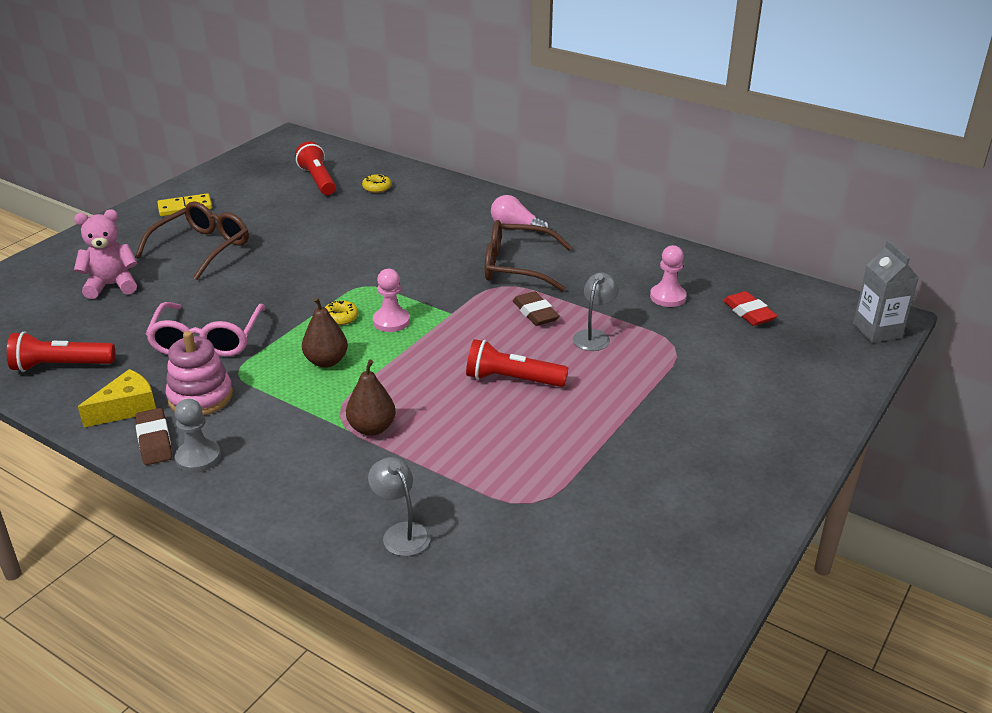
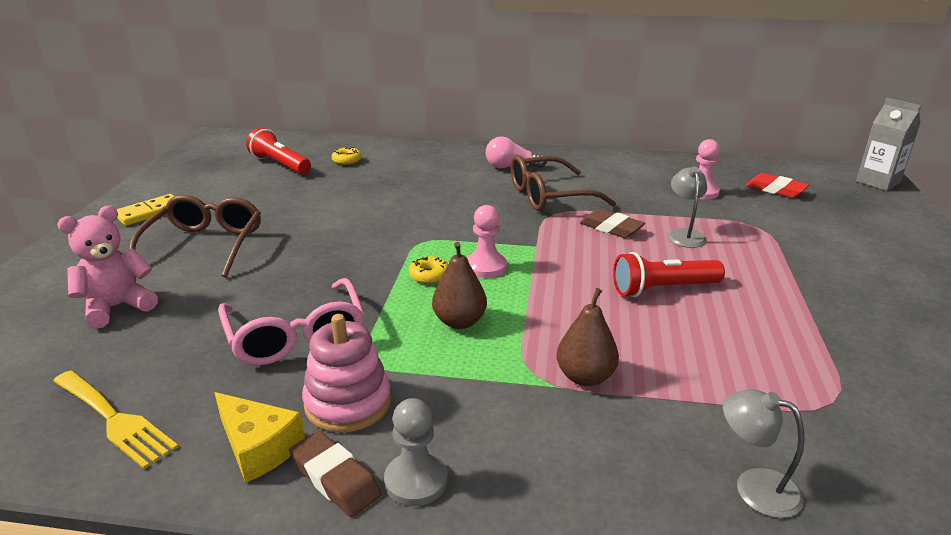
camera: 25 degrees left, 5 degrees down
(61, 366) = (115, 420): red flashlight -> yellow fork
(127, 408) = (258, 447): yellow cheese -> yellow cheese turned 105 degrees clockwise

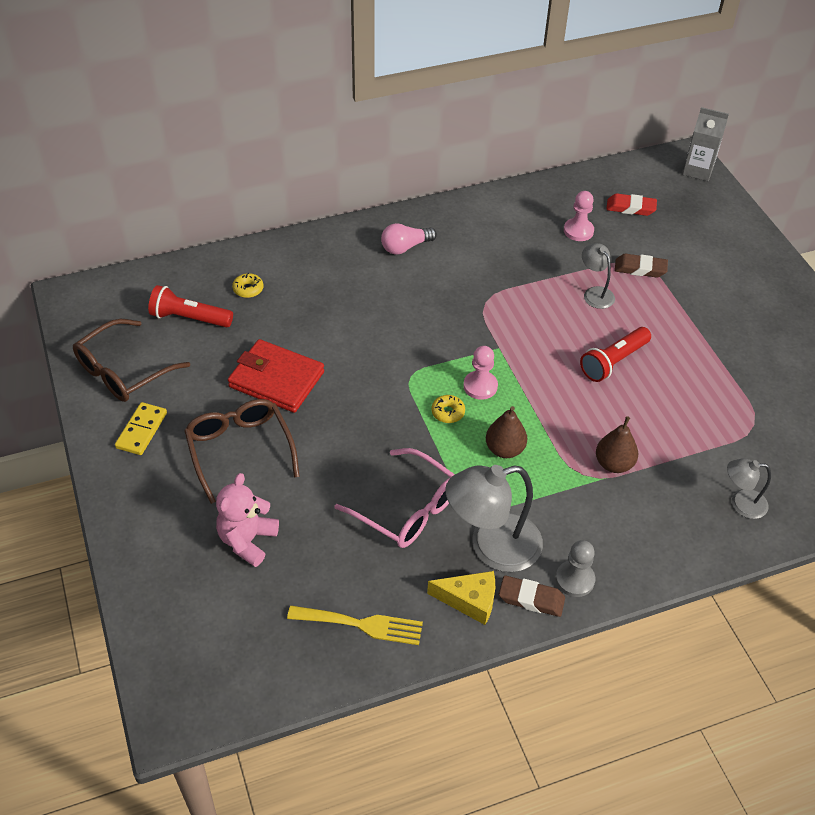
camera: 30 degrees left, 20 degrees up
(298, 212) = (276, 379): none -> red wallet
(348, 403) = (492, 546): pink stacking toy -> grey lamp
(549, 196) = (466, 279): brown glasses -> brown glasses (123, 371)
(611, 228) = (539, 305): brown eraser -> brown eraser (640, 269)

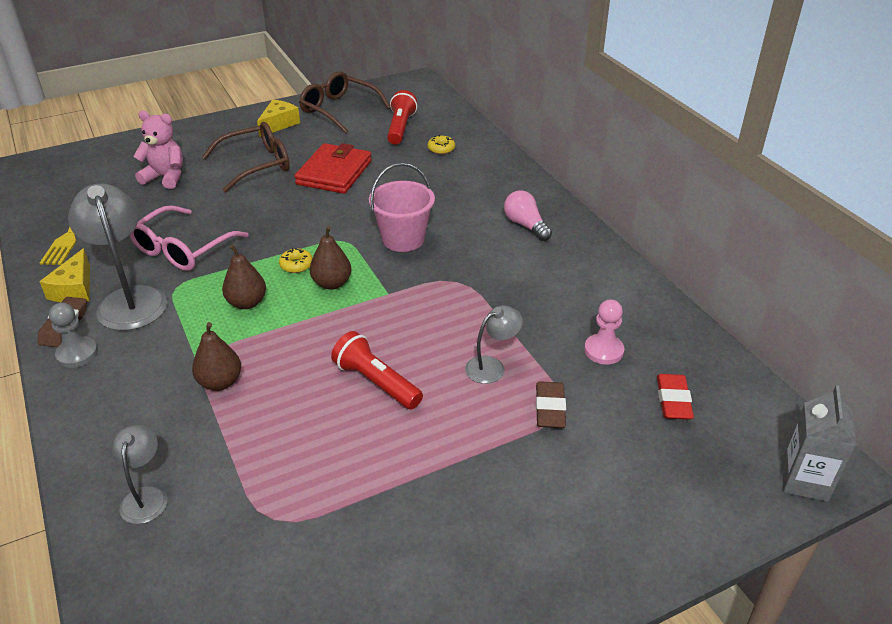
camera: 85 degrees right, 10 degrees down
(142, 430) = (279, 124): yellow domino -> yellow cheese
(415, 332) = (403, 239): none -> pink bucket
(480, 386) = (332, 283): pink pawn -> brown pear

